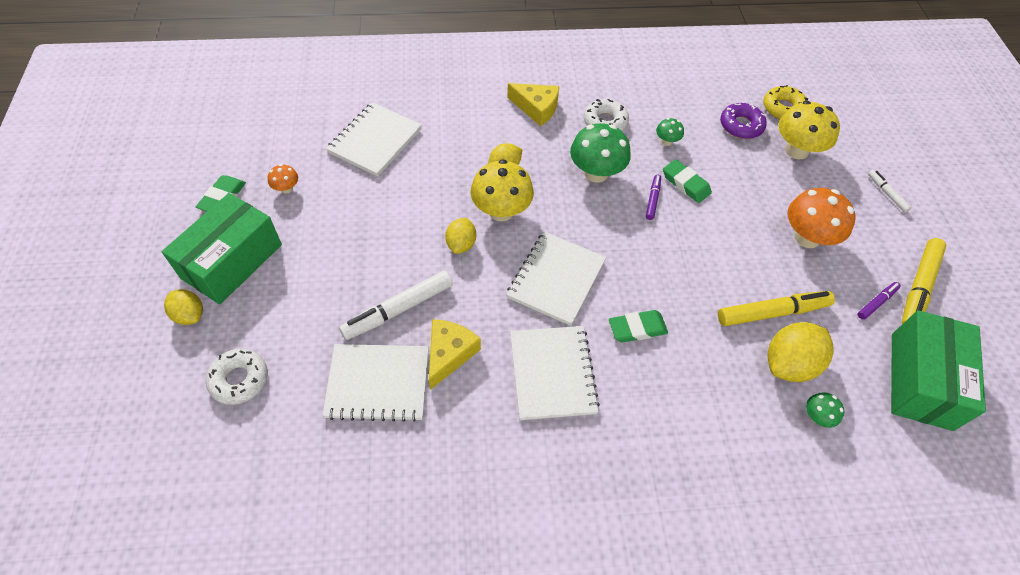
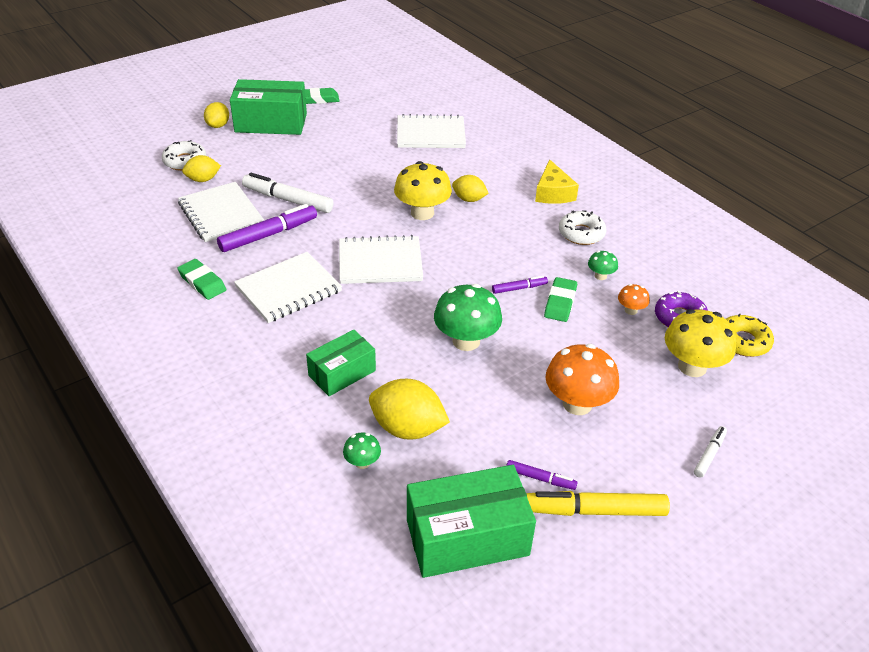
camera: 60 degrees right, 15 degrees down
(286, 188) = (349, 118): orange mushroom -> orange mushroom (631, 310)
(449, 354) = (268, 235): yellow cheese -> purple marker
(461, 244) = (371, 206): yellow lemon -> yellow lemon (203, 179)
(596, 173) = (515, 247): green mushroom -> green mushroom (466, 341)
(637, 328) = (368, 321): green eraser -> green eraser (202, 282)
(698, 382) = (342, 373): none -> green box
(771, 312) = (457, 401): yellow marker -> none

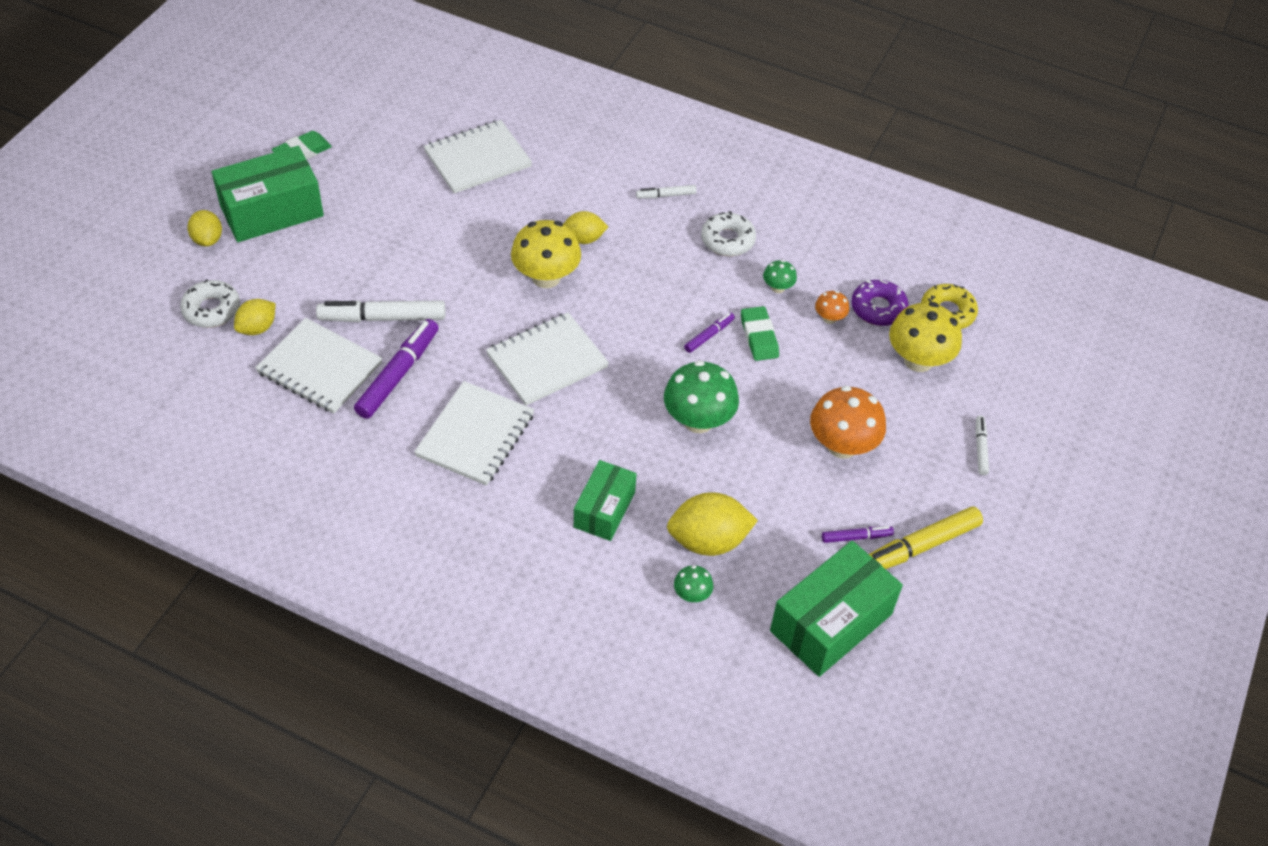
camera: 30 degrees left, 10 degrees up
(202, 282) = (374, 466): green eraser -> none
(553, 193) = (666, 195): yellow cheese -> white marker

